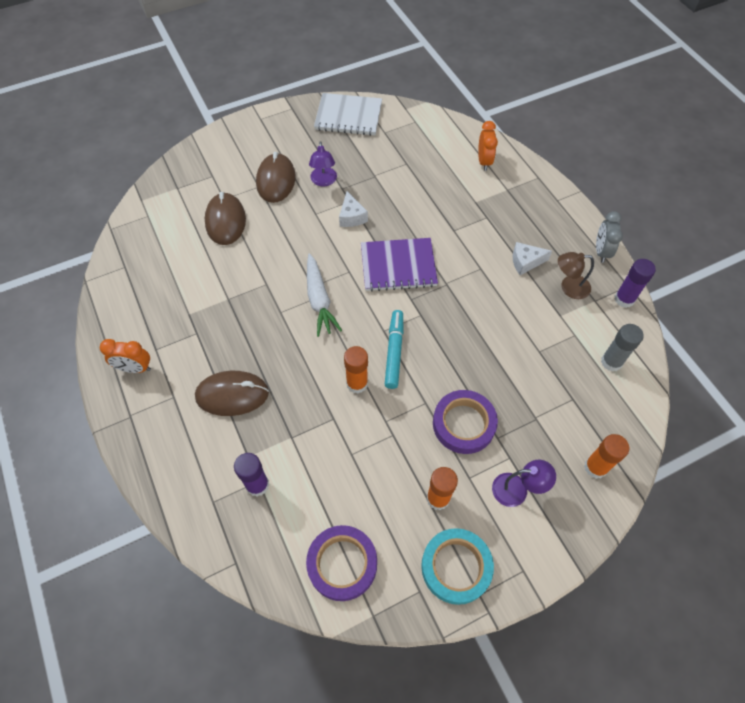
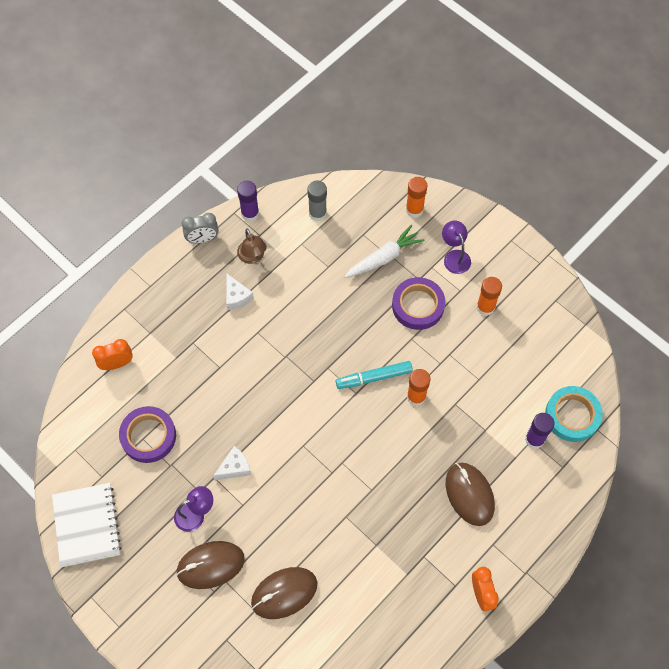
camera: 110 degrees left, 5 degrees up
(319, 300) = (345, 460): white carrot -> white carrot (384, 257)
(342, 564) = (562, 356): purple tape -> purple tape (148, 436)
(398, 266) = (280, 403): purple notebook -> none
(456, 567) = (529, 282): turquoise tape -> turquoise tape (572, 415)

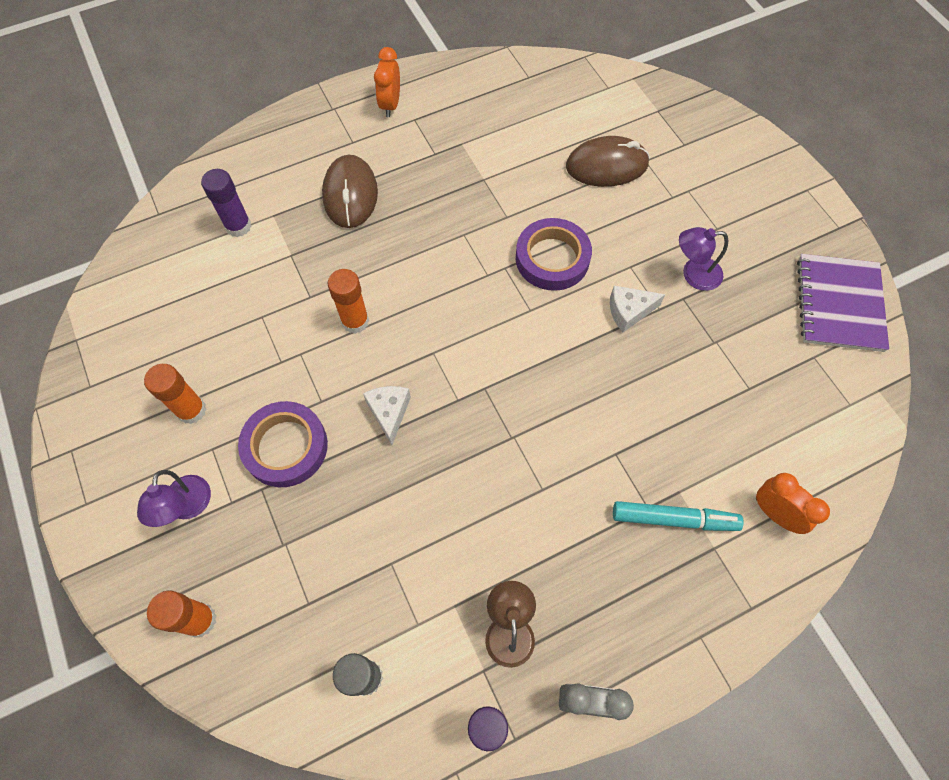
camera: 160 degrees left, 0 degrees up
(87, 525) = (839, 304): white notebook -> purple notebook
(117, 364) = (775, 513): orange clock -> orange clock turned 135 degrees counterclockwise
(148, 436) = (740, 389): purple tape -> purple tape (552, 258)
(210, 565) = (686, 216): brown mouse -> none
(236, 297) = (558, 562): white cheese -> white cheese (389, 413)
(374, 377) = (399, 364): turquoise marker -> turquoise marker (674, 519)
(384, 257) = (295, 546): white carrot -> none
(572, 415) = (175, 237): turquoise tape -> none

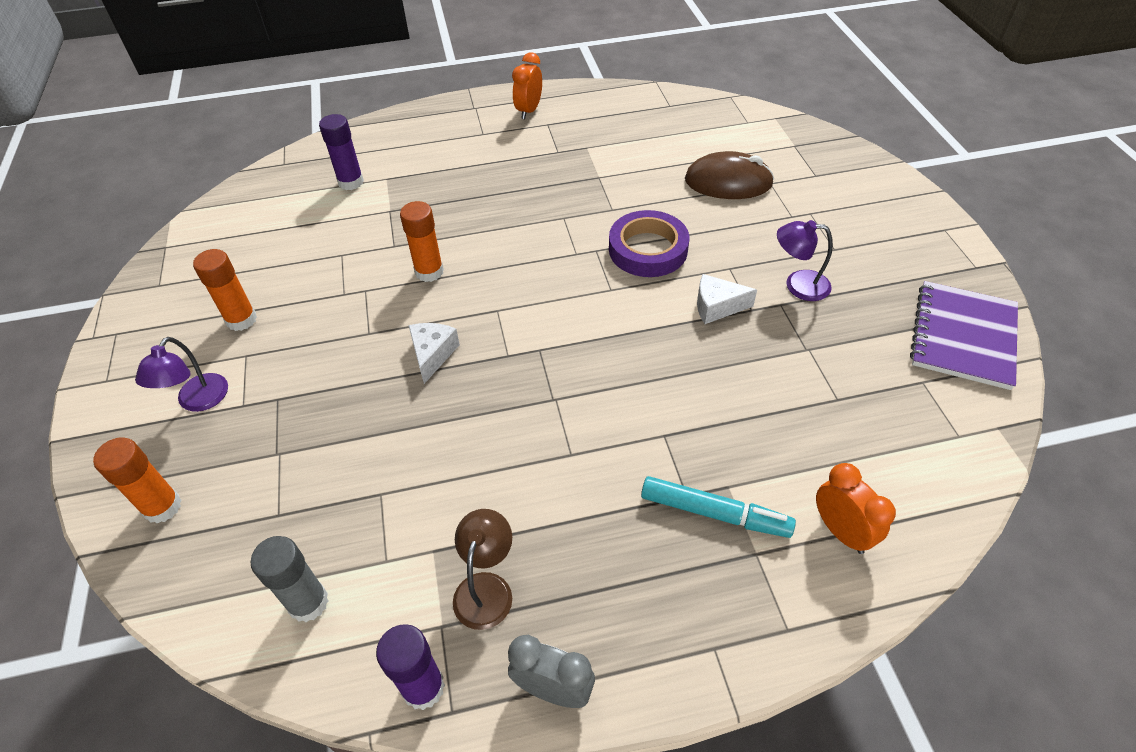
camera: 15 degrees right, 15 degrees down
(285, 447) = (317, 366): purple tape -> none
(350, 194) = (465, 172): brown mouse -> none

